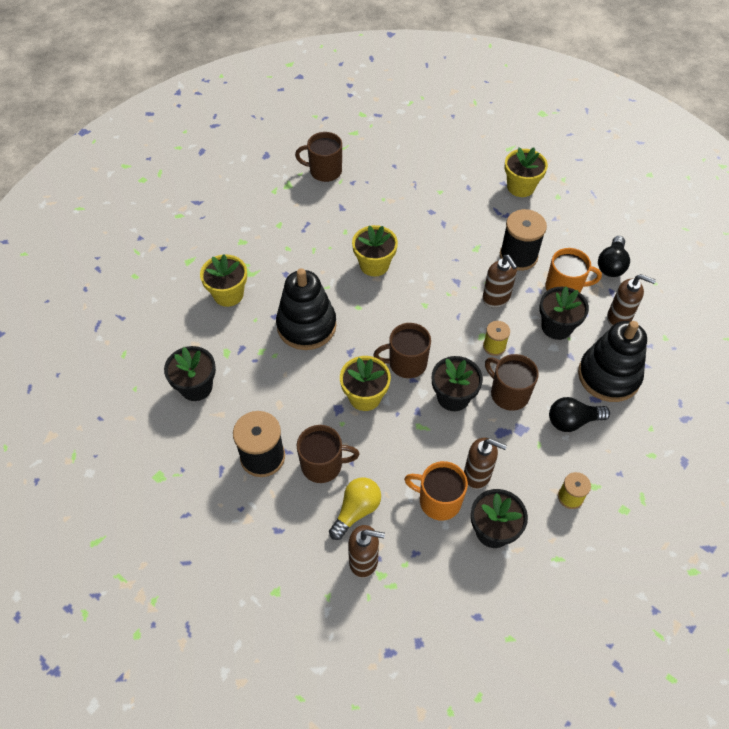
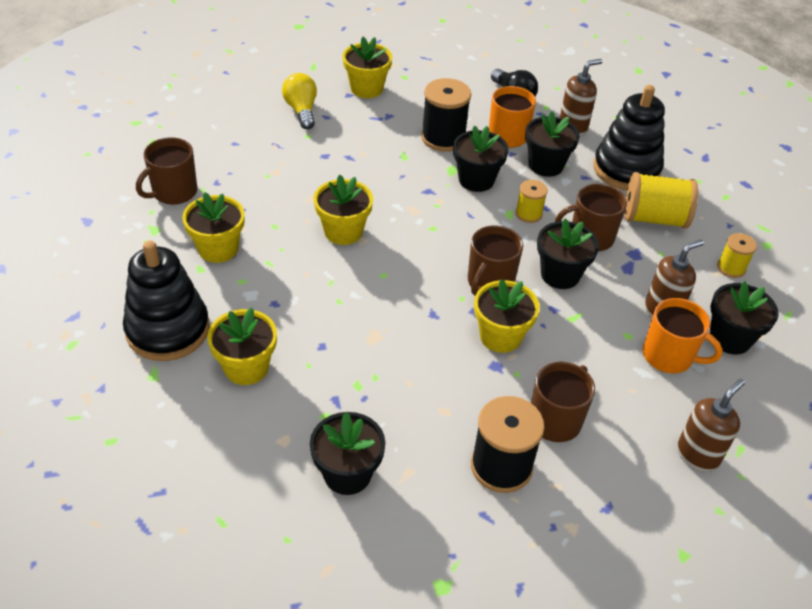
camera: 55 degrees left, 10 degrees down
(301, 221) = (218, 248): none -> yellow flower pot
(306, 326) = (364, 327): black stacking toy -> black stacking toy (168, 330)
(356, 511) = (633, 425): yellow light bulb -> yellow light bulb (301, 110)
(438, 501) = (669, 356): orange mug -> orange mug turned 120 degrees counterclockwise
(496, 298) = (476, 180): brown soap dispenser -> black flower pot
(572, 421) = (654, 218): black light bulb -> yellow spool

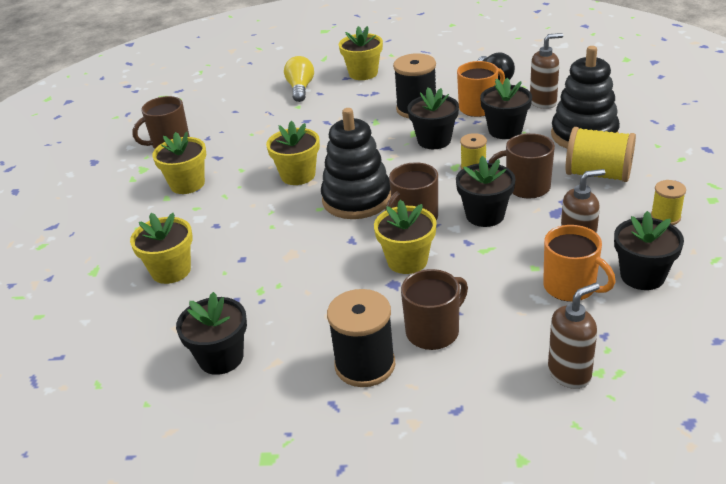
camera: 20 degrees right, 10 degrees down
(168, 330) = (120, 240): black stacking toy -> black stacking toy (357, 199)

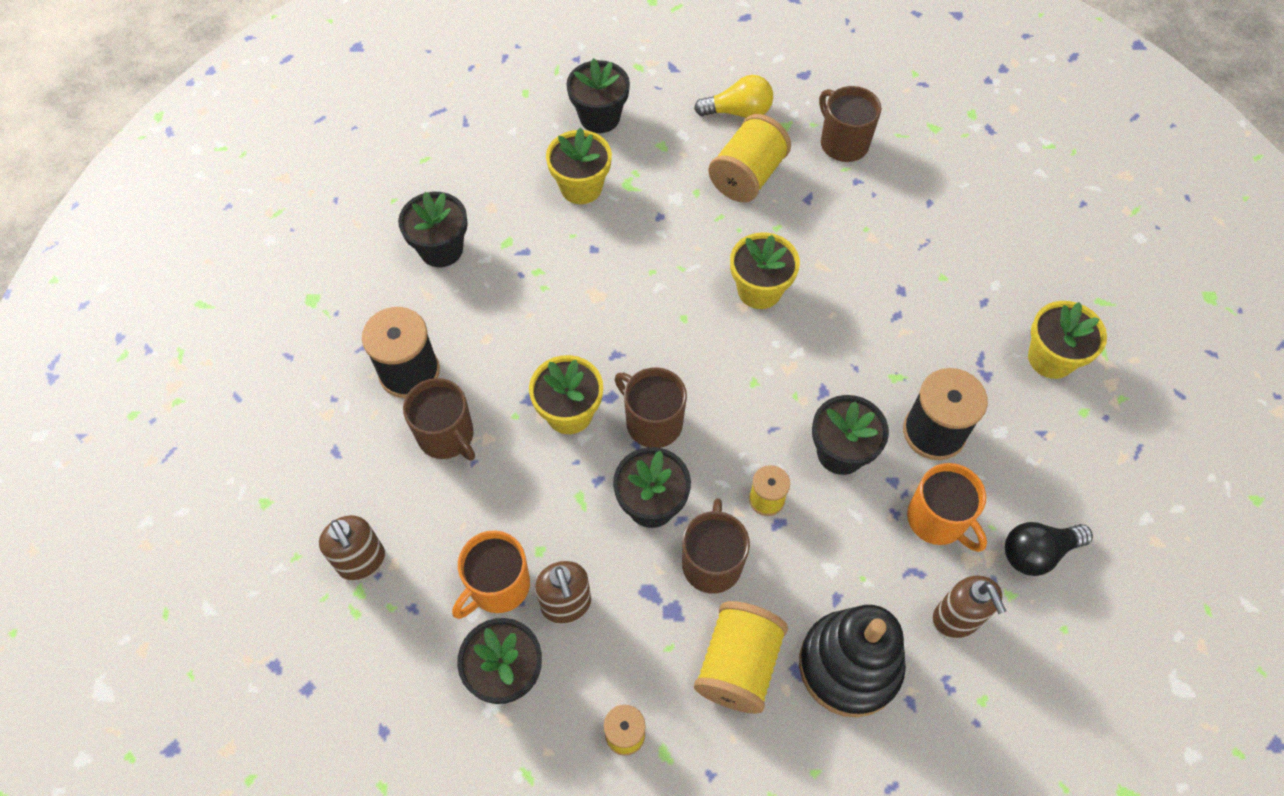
camera: 85 degrees right, 25 degrees up
(187, 184) = (747, 176): yellow flower pot -> yellow spool
(300, 88) = (997, 276): yellow light bulb -> yellow light bulb (738, 112)
(357, 199) = (700, 358): black stacking toy -> none
(505, 130) = (866, 551): black flower pot -> black flower pot (599, 117)

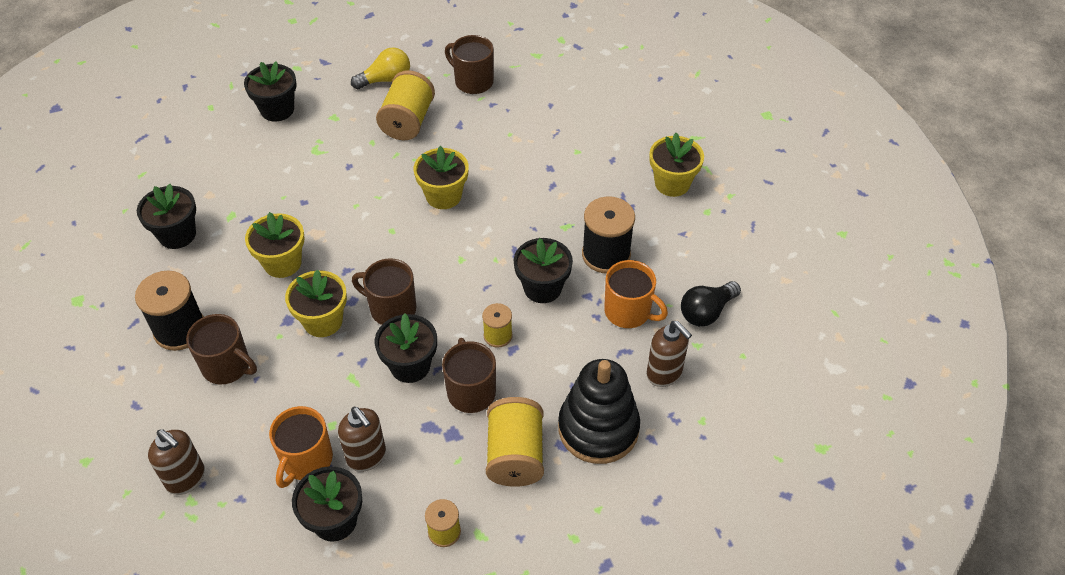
camera: 20 degrees left, 10 degrees down
(581, 187) = (279, 162): yellow flower pot -> yellow flower pot (282, 263)

